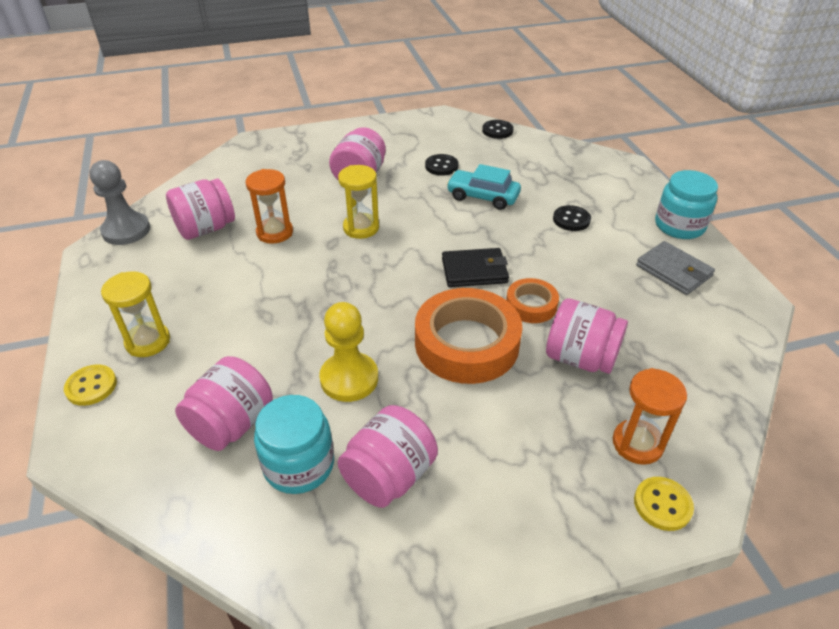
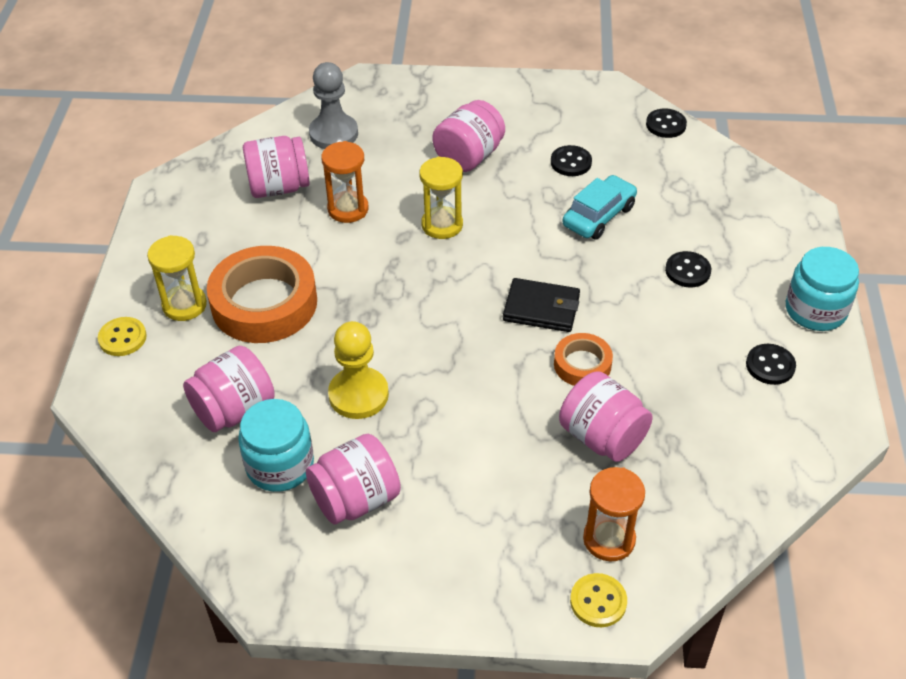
camera: 20 degrees right, 5 degrees up
(126, 230) = (199, 170): grey pawn -> grey pawn (333, 134)
(467, 343) = (491, 389): orange tape -> orange tape (264, 303)
(483, 197) = (599, 216): turquoise car -> turquoise car turned 90 degrees clockwise
(674, 271) = (770, 365): grey wallet -> black button

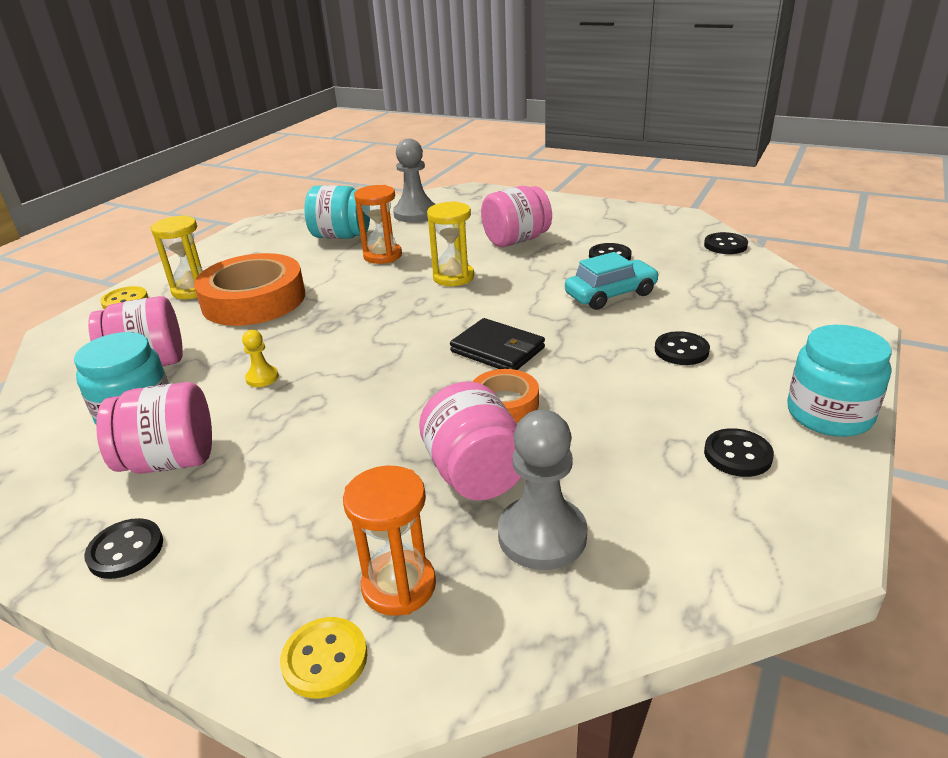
camera: 25 degrees right, 15 degrees down
(279, 187) = (341, 236): pink jar -> turquoise jar
(358, 395) = (262, 378): yellow pawn -> yellow pawn, size x0.50
(396, 580) = (125, 550): none -> black button
(677, 472) = (542, 535): none -> grey pawn

